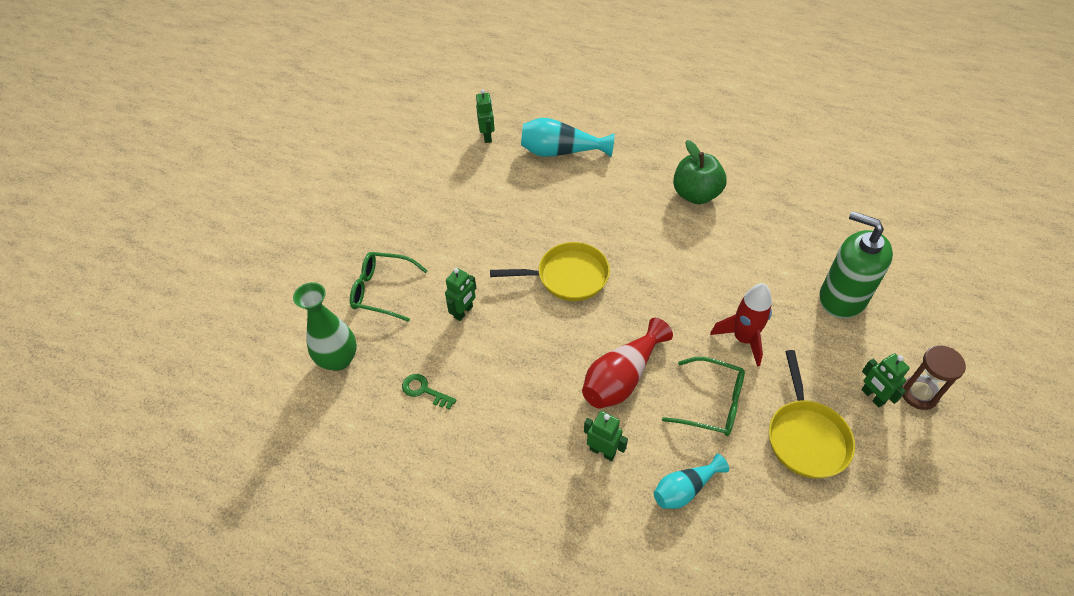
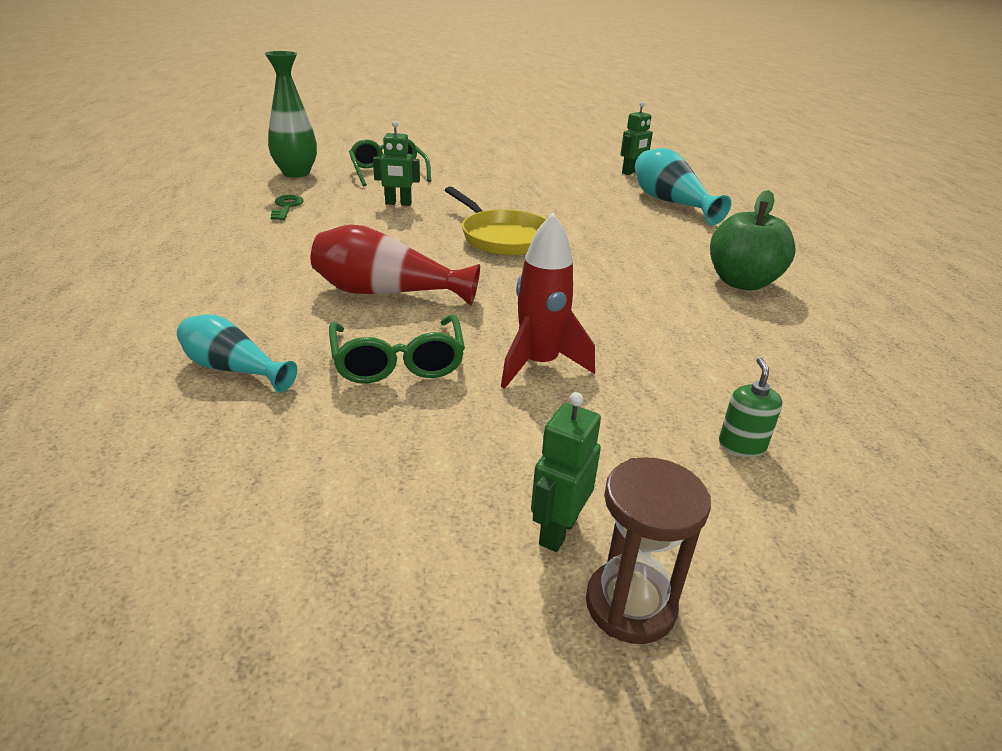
camera: 55 degrees right, 20 degrees down
(602, 451) = (264, 303): green robot -> none
(806, 437) = (400, 463): yellow pan -> none
(842, 298) = (742, 445): green soap dispenser -> green soap dispenser, size x0.40

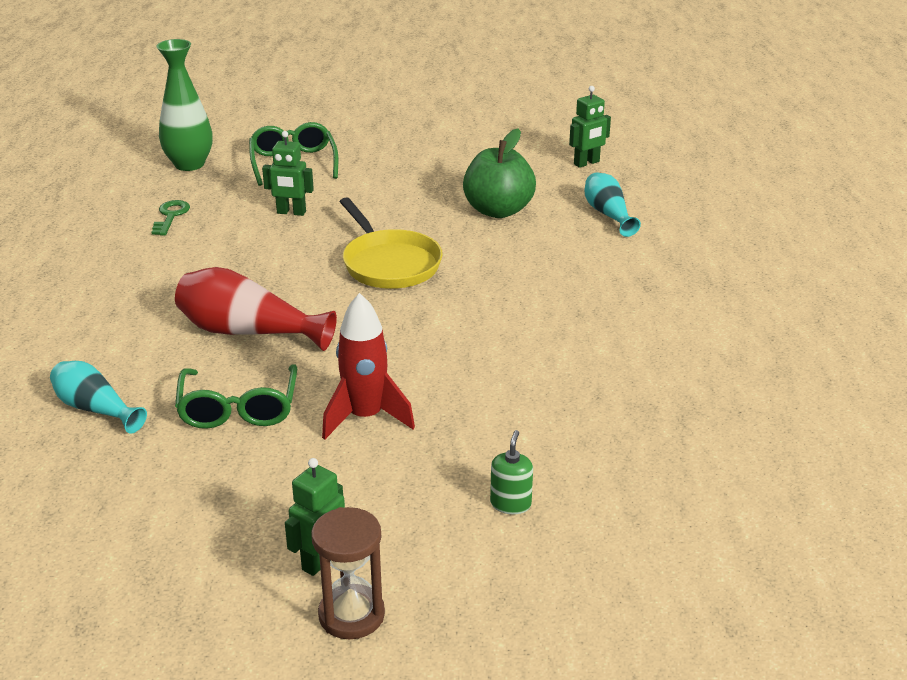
camera: 10 degrees right, 0 degrees up
(670, 203) = (608, 214): turquoise vase -> turquoise vase, size x0.64
(742, 282) = (623, 331): green apple -> green apple (498, 210)

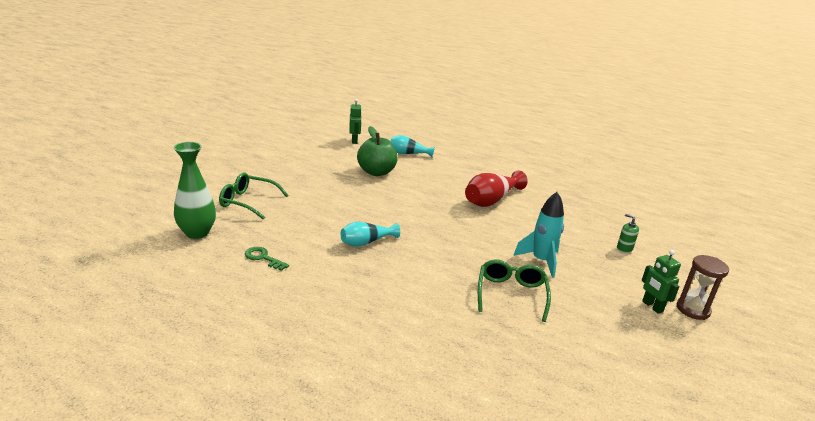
camera: 65 degrees left, 5 degrees down
(95, 409) = (481, 344): turquoise vase -> turquoise vase (366, 242)
(238, 408) = (511, 294): green glasses -> green glasses turned 105 degrees counterclockwise
(248, 332) = (435, 270): red vase -> red vase (491, 200)
(291, 212) = (310, 220): green robot -> none
(365, 417) = (541, 261): red rocket -> turquoise rocket
(389, 264) = (400, 212): yellow pan -> none

